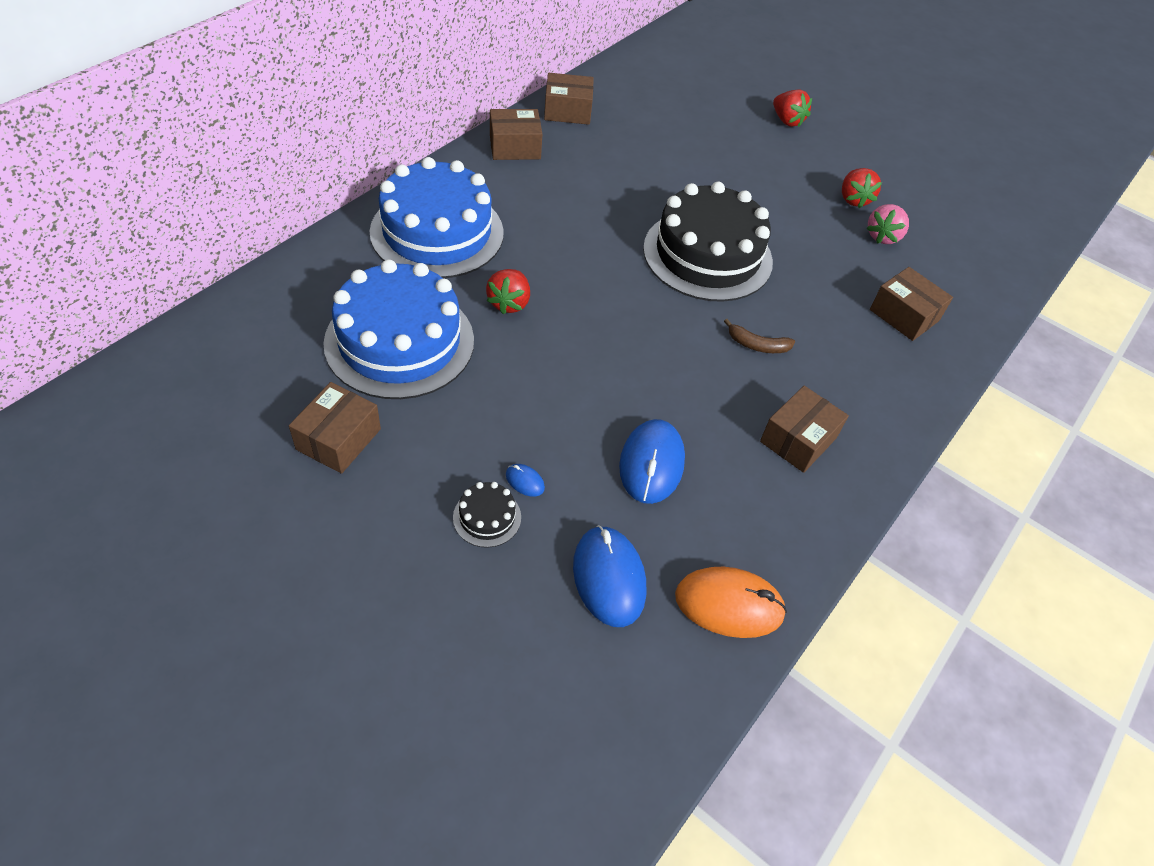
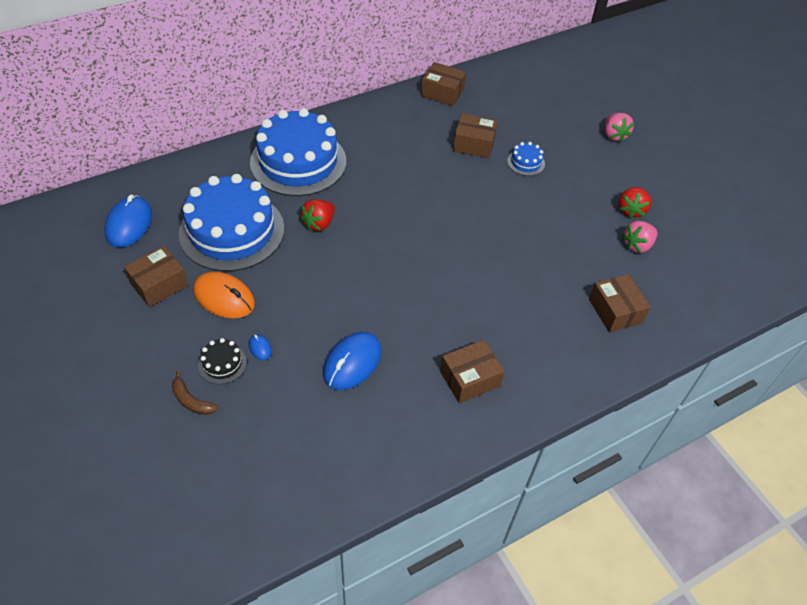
camera: 25 degrees right, 0 degrees up
(515, 147) = (387, 112): brown box -> brown box (474, 144)
(609, 578) = (278, 429): blue mouse -> blue mouse (129, 224)
(707, 255) = (484, 225): black cake -> none
(711, 172) = (526, 162): none -> blue cake
(729, 604) = (348, 475): orange mouse -> orange mouse (224, 297)
(757, 345) = (481, 301): brown banana -> brown banana (191, 400)
(787, 121) = (614, 135): red strawberry -> pink strawberry

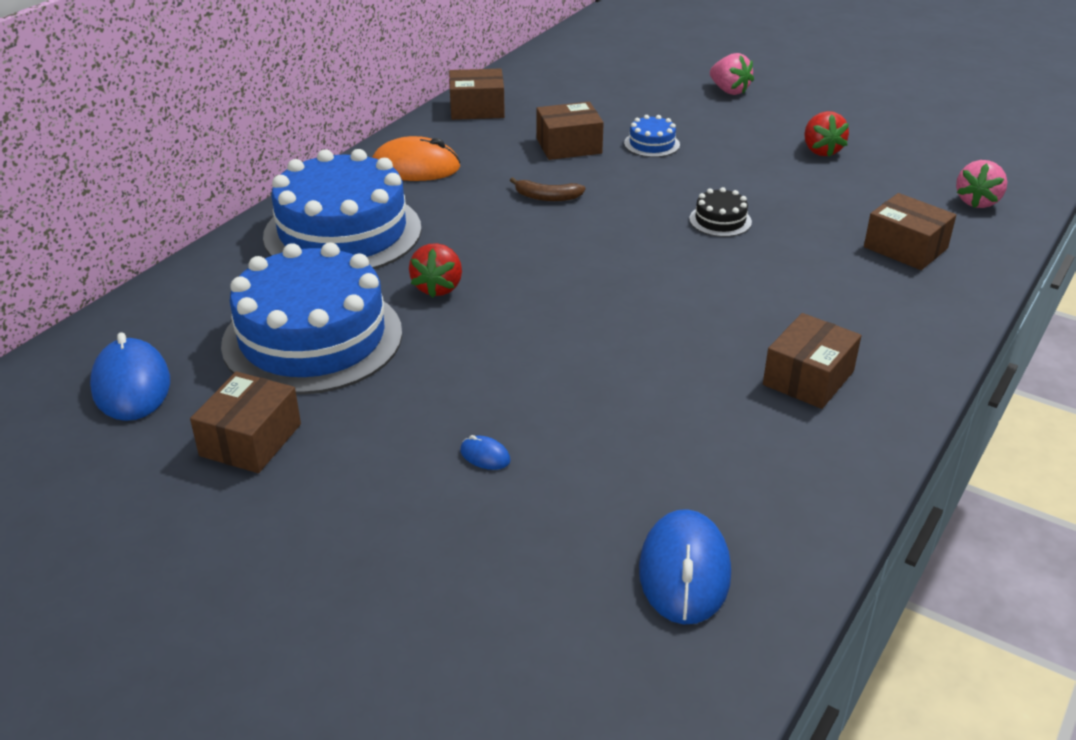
camera: 25 degrees left, 15 degrees down
(191, 400) = (437, 561): brown banana -> brown banana (547, 197)
(222, 363) = (444, 497): black cake -> black cake (720, 220)
(224, 297) = (372, 418): orange mouse -> orange mouse (415, 167)
(352, 362) = (636, 421): blue mouse -> blue mouse (684, 571)
(637, 245) = (863, 180): pink strawberry -> pink strawberry (977, 201)

